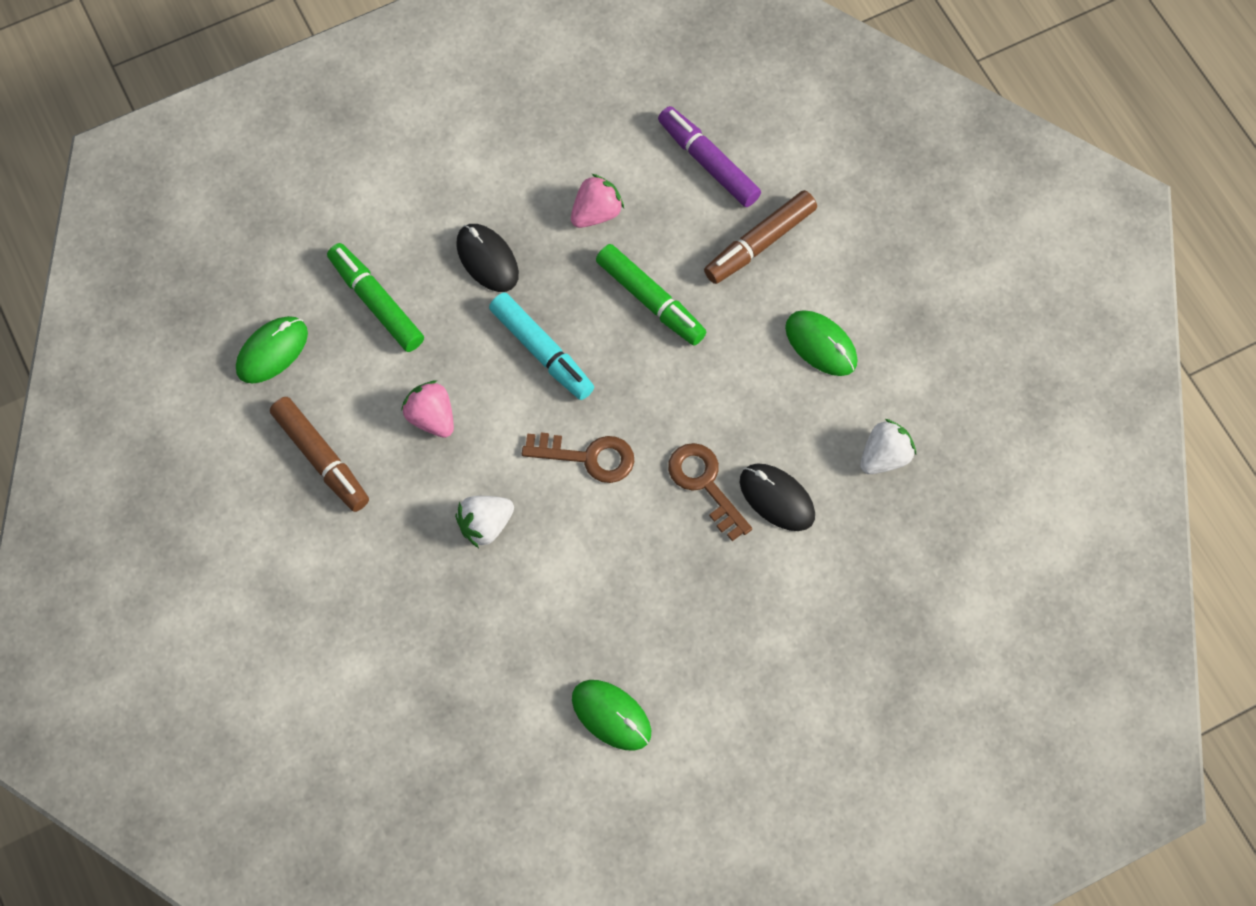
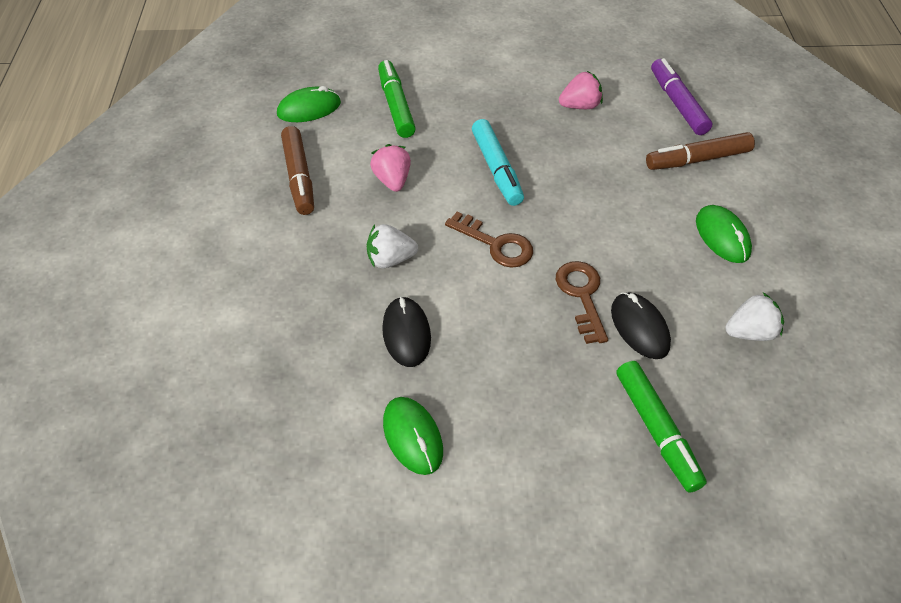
camera: 25 degrees right, 15 degrees down
(487, 259) = (487, 107): black mouse -> black mouse (406, 333)
(650, 300) = (595, 166): green marker -> green marker (656, 430)

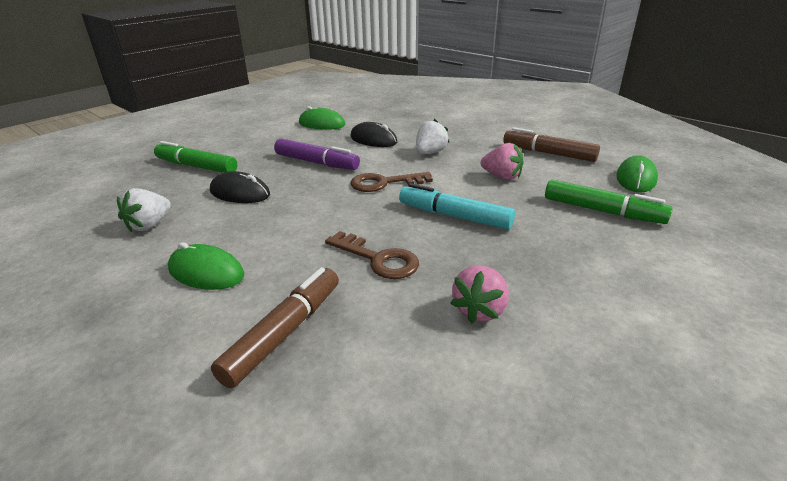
camera: 135 degrees right, 20 degrees down
(582, 296) = (295, 189): brown key -> brown key (378, 259)
(677, 103) = (378, 400): purple marker -> purple marker (316, 162)

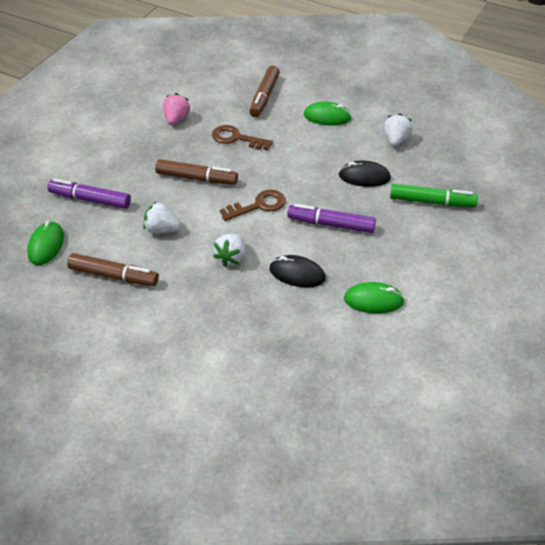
camera: 165 degrees right, 15 degrees up
(454, 216) = (196, 178): turquoise marker -> brown marker
(502, 177) = (162, 229): pink strawberry -> white strawberry
(602, 211) = (90, 199): green marker -> purple marker

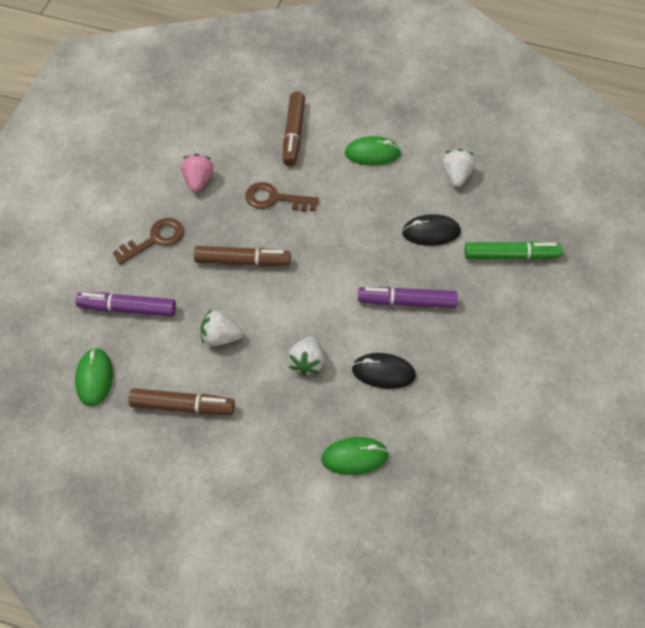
camera: 10 degrees left, 10 degrees up
(258, 206) = (321, 289): brown key -> brown key (155, 240)
(373, 300) = (471, 393): green mouse -> green mouse (354, 457)

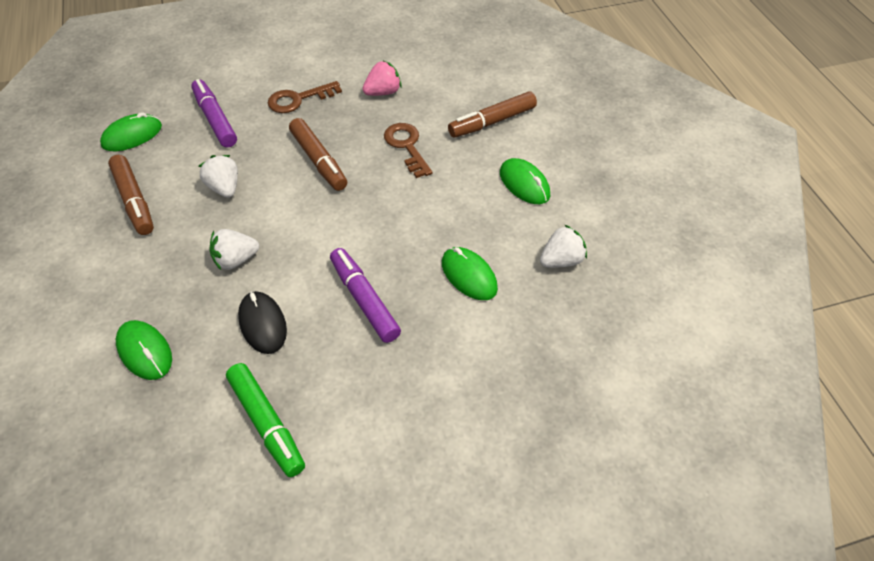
camera: 55 degrees right, 5 degrees down
(155, 240) = (298, 99): brown key -> brown key turned 135 degrees clockwise
(431, 232) = (469, 276): black mouse -> green mouse
(511, 256) = (499, 361): green marker -> green marker (267, 423)

